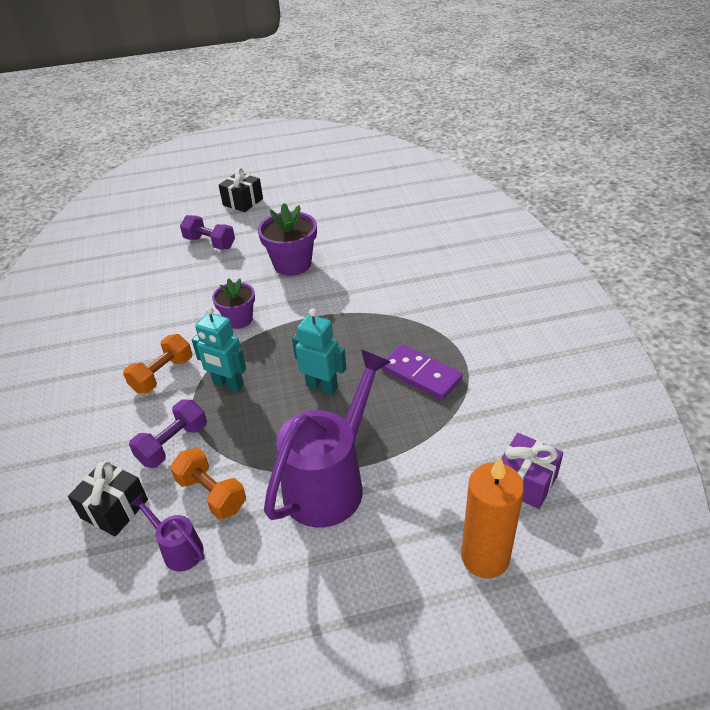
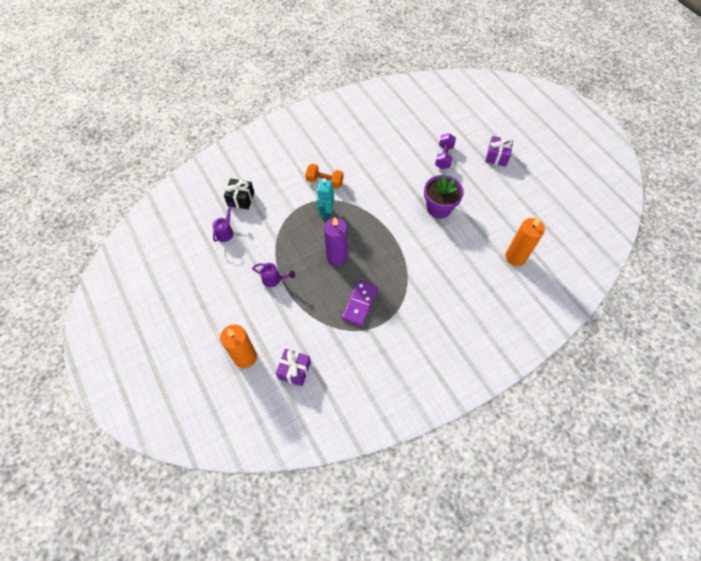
camera: 70 degrees right, 20 degrees up
(173, 444) = (281, 205): purple dumbbell -> none
(211, 494) = (256, 232): orange dumbbell -> none
(239, 319) = (377, 199): purple flower pot -> none
(243, 202) = (497, 157): black gift -> purple gift
(322, 386) = (336, 257): turquoise robot -> purple candle
(330, 482) = (274, 279): purple watering can -> purple watering can, size x0.46
(401, 219) = (515, 257): none -> orange candle

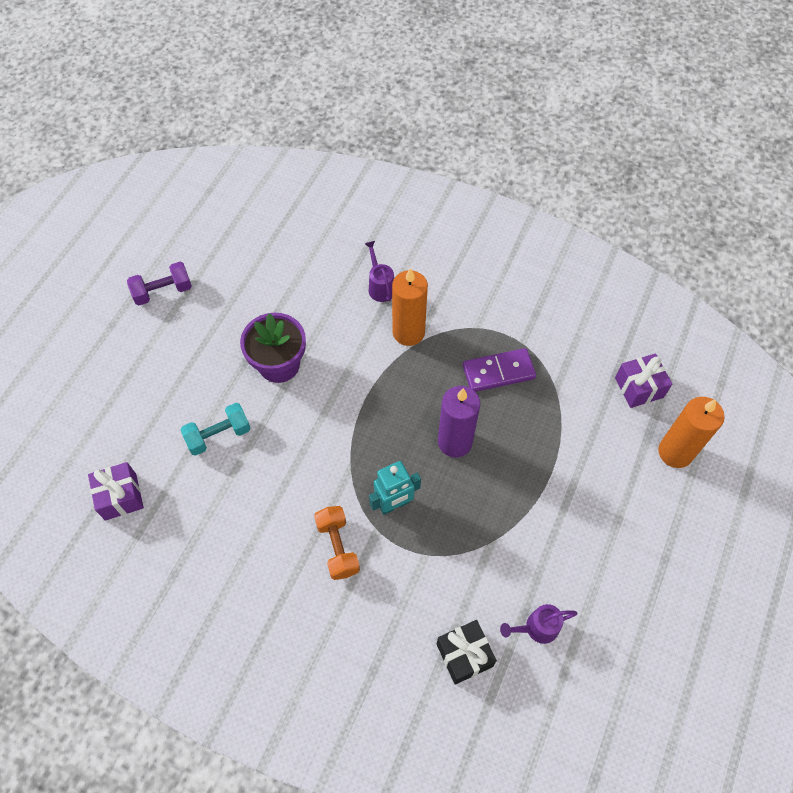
camera: 125 degrees left, 0 degrees up
(274, 279) = (552, 497): purple watering can -> purple watering can (380, 286)
(415, 166) = (218, 435): none -> turquoise dumbbell
(444, 157) = (174, 408): purple dumbbell -> purple dumbbell (163, 291)
(497, 157) = (130, 340): purple gift -> purple gift (120, 496)
(515, 257) = (298, 246): orange candle -> orange candle (408, 332)

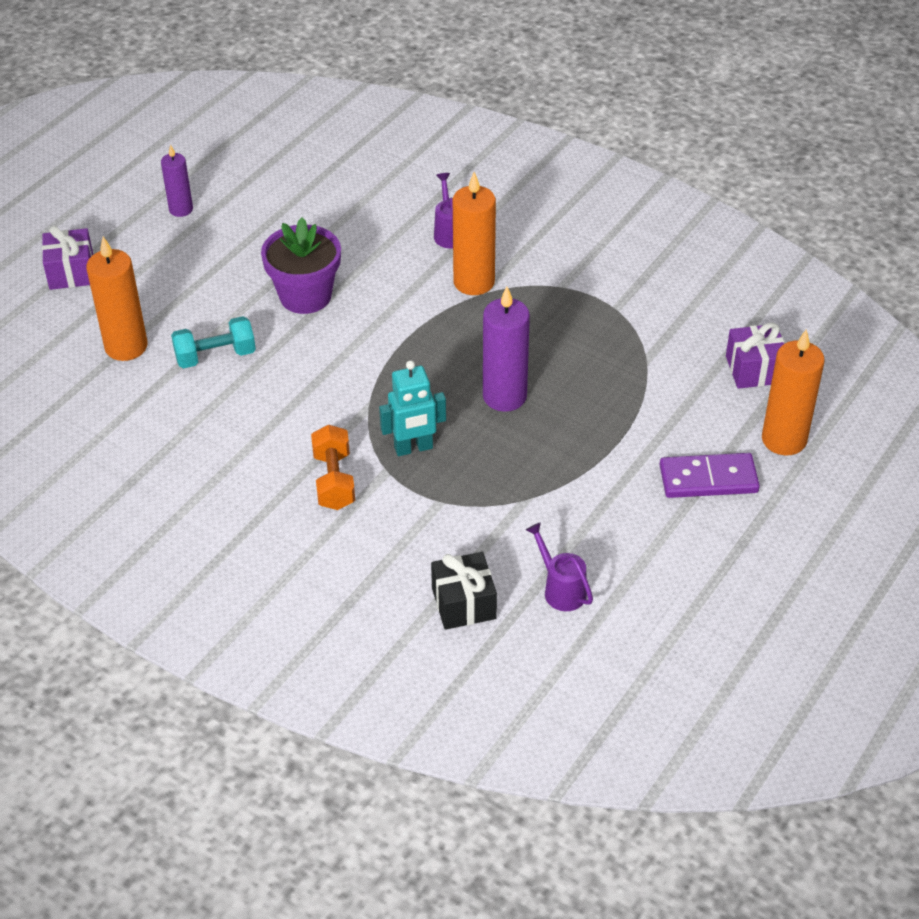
camera: 10 degrees right, 15 degrees down
(120, 496) = (85, 401): purple gift -> purple gift (71, 272)
(144, 436) = (126, 346): none -> orange candle
(163, 291) = (181, 209): purple dumbbell -> purple candle
(498, 372) = (577, 334): purple domino -> purple domino (708, 479)
(537, 628) = (561, 589): purple watering can -> purple watering can turned 60 degrees clockwise

